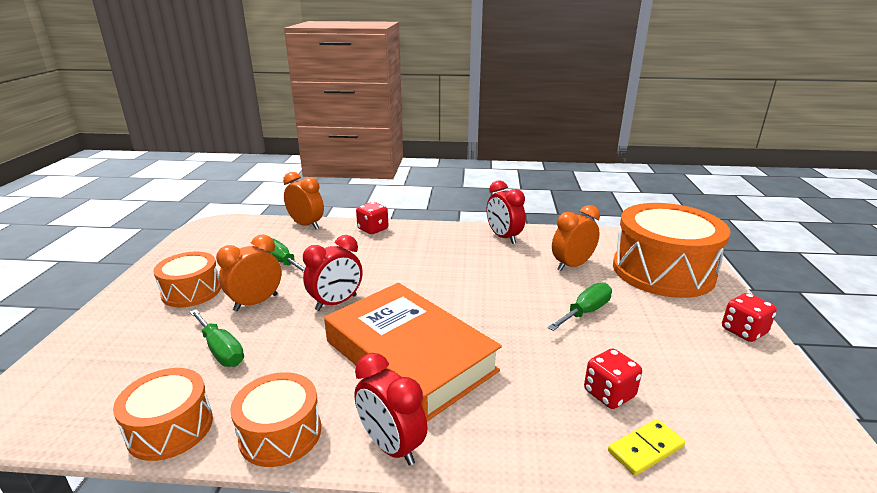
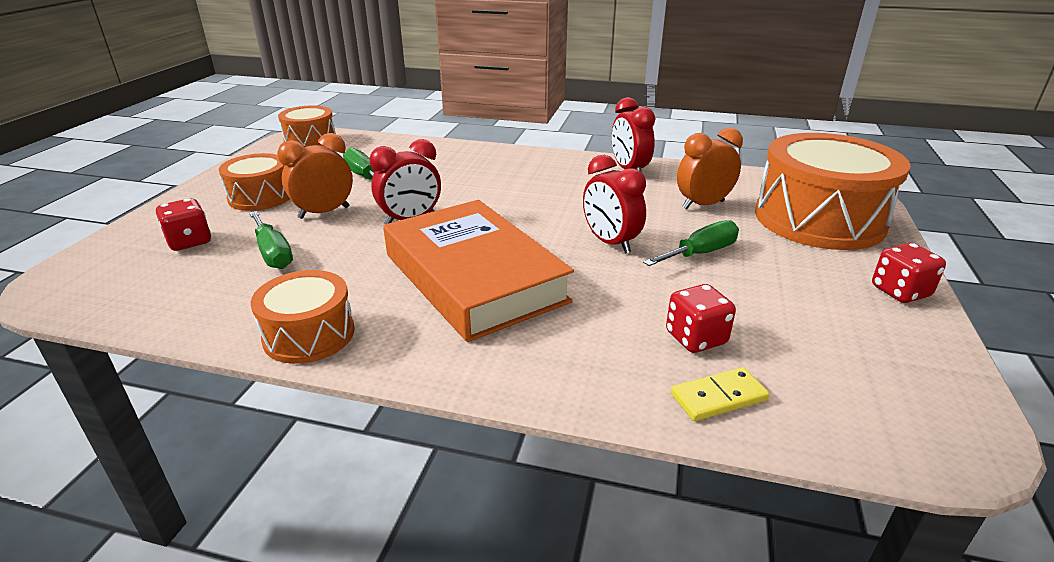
camera: 10 degrees right, 5 degrees up
(170, 428) = (200, 317): orange drum -> orange drum (310, 140)
(306, 225) = (403, 143): orange clock -> none
(373, 229) = (477, 152): red dice -> red dice (189, 242)
(391, 446) = (422, 360): red clock -> red clock (610, 243)

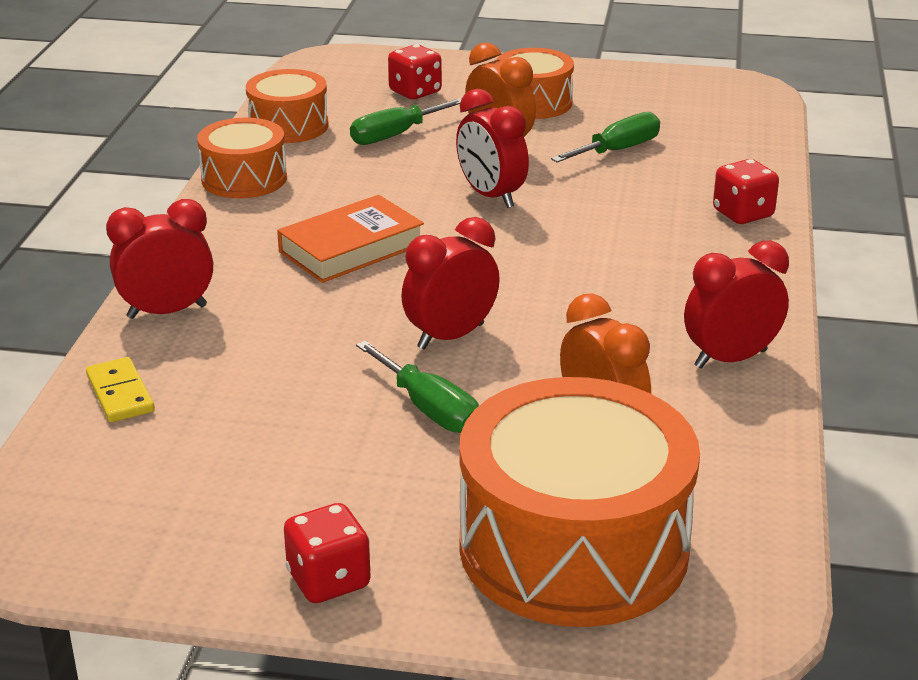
camera: 85 degrees right, 0 degrees up
(310, 140) = (733, 97): orange drum -> orange drum (288, 126)
(474, 277) = (351, 248): orange book -> orange book, size x0.58
(572, 375) = (167, 312): none -> red clock
(695, 338) = (223, 388): red dice -> red dice (743, 214)

